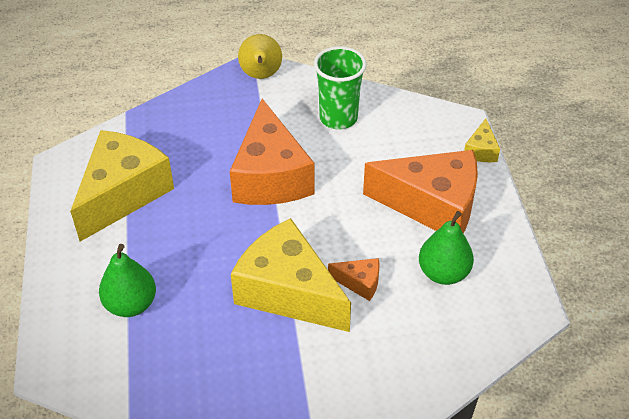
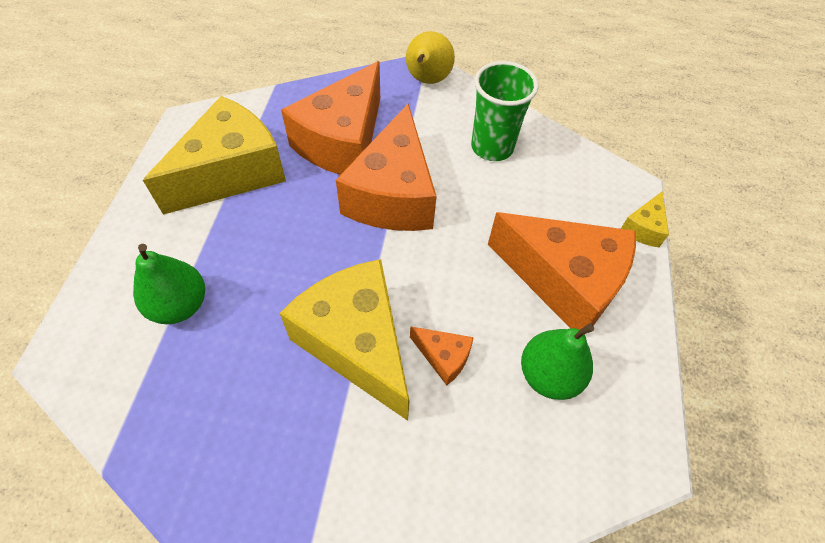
camera: 15 degrees right, 10 degrees up
(209, 145) = (343, 142): none -> orange cheese

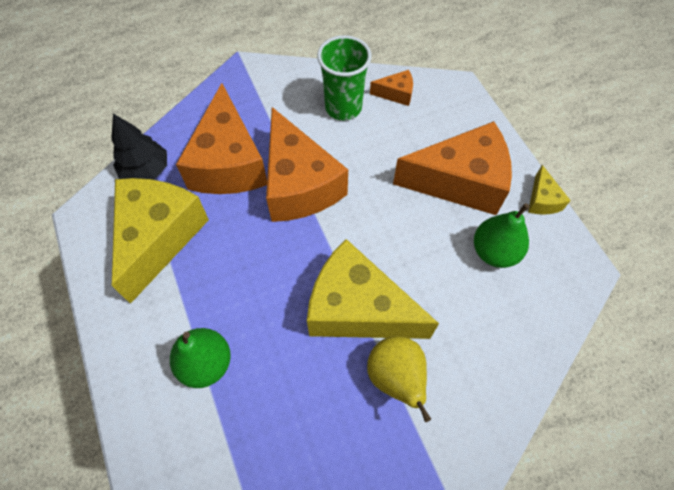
camera: 30 degrees left, 5 degrees up
(267, 111) = (146, 170): none -> black tree
(427, 80) = (255, 77): yellow pear -> yellow pear (396, 378)
(443, 357) = (421, 282): orange cheese -> orange cheese (396, 94)
(643, 228) = (484, 114): yellow cheese -> yellow cheese (542, 200)

